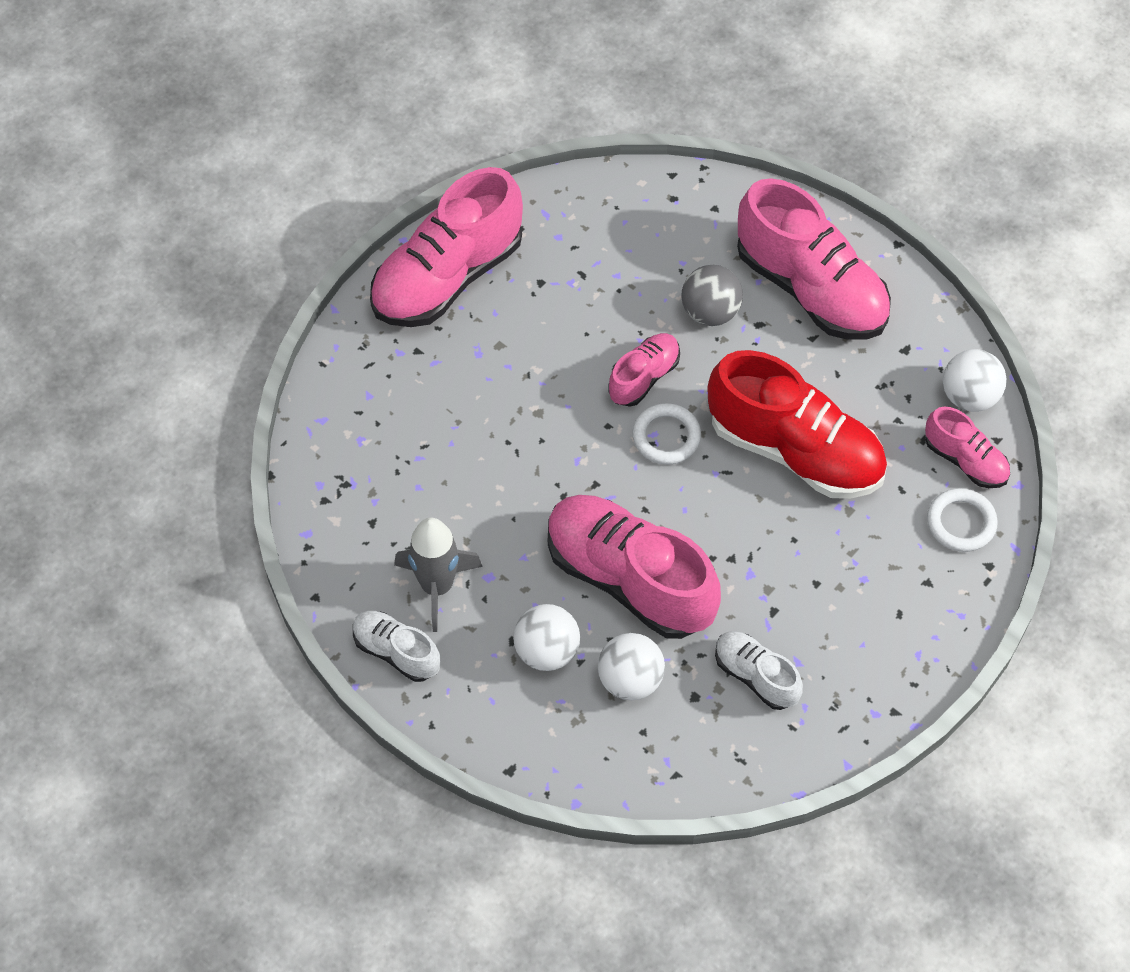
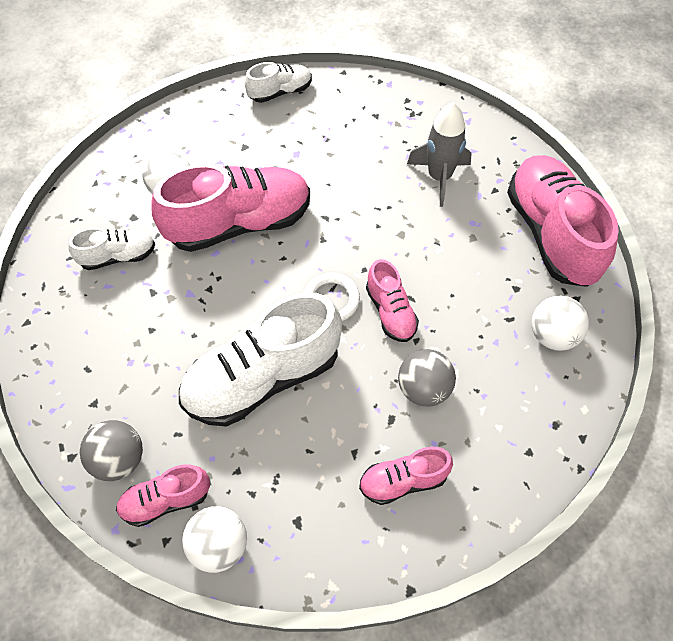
camera: 120 degrees right, 0 degrees up
(437, 586) = (308, 127): grey rocket -> grey rocket (439, 177)
(546, 651) = (224, 159): white ball -> white ball (552, 335)
(795, 450) = (262, 378): red shoe -> white shoe
(811, 289) = (403, 481): pink shoe -> pink shoe, size x0.51
(961, 522) = (119, 460): white ring -> grey ball

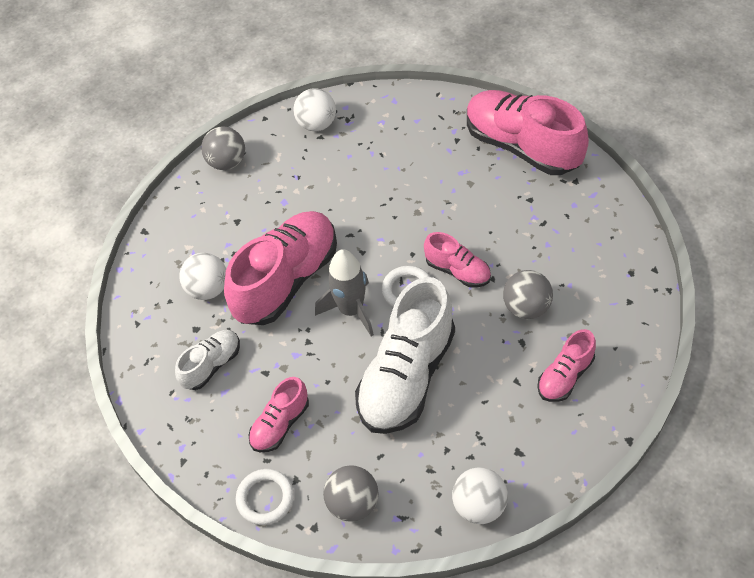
camera: 30 degrees left, 5 degrees down
(57, 401) = (265, 498): none -> white ring
(165, 500) = (414, 505): pink shoe -> pink shoe (280, 424)
(280, 92) = (227, 162): white shoe -> grey ball
(439, 177) = (409, 154): grey rocket -> grey rocket (351, 310)
(552, 335) = (581, 216): white ball -> white ball (317, 124)

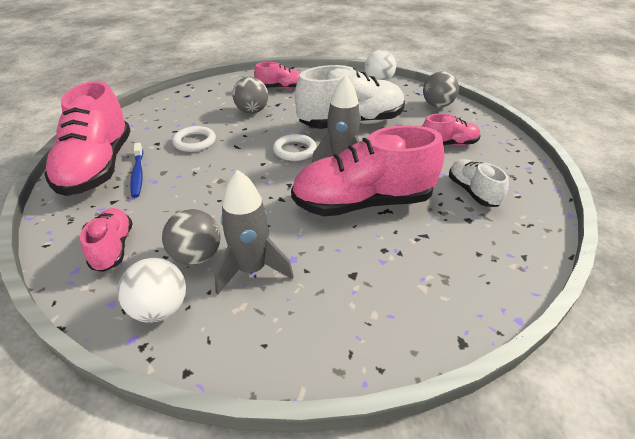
camera: 140 degrees left, 15 degrees down
(208, 289) = (434, 238): white ball -> none
(212, 365) = (472, 192): white shoe -> white shoe turned 75 degrees clockwise
(227, 162) = (293, 349): grey ball -> grey ball (197, 256)
(265, 498) = (485, 126): white ring -> white ring (195, 142)
(299, 177) = (252, 269): none -> grey rocket
(458, 271) = (254, 141): pink shoe -> pink shoe (113, 248)
(483, 166) = (138, 174): none -> blue toothbrush

